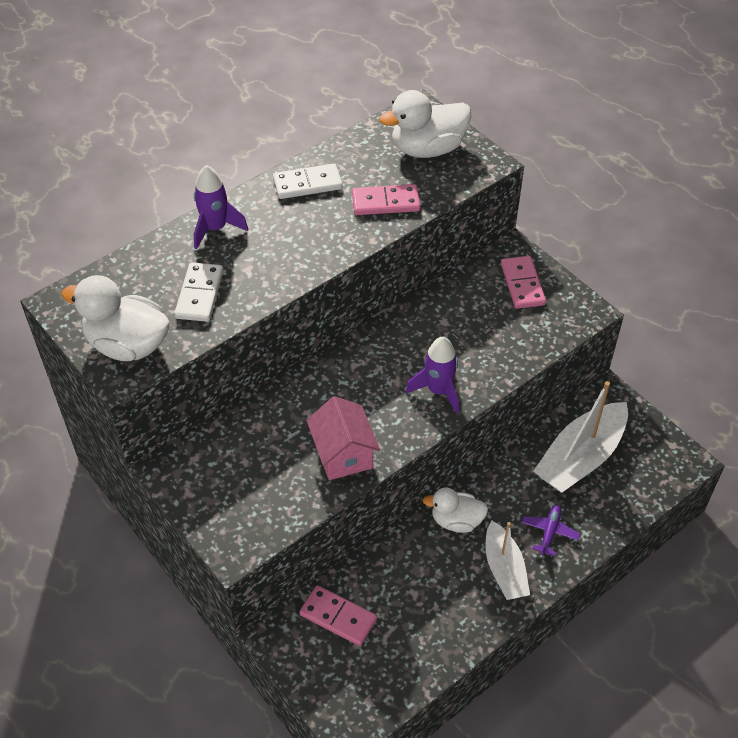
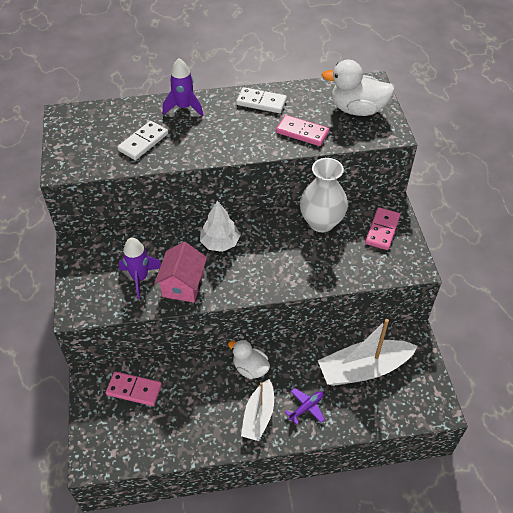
camera: 30 degrees right, 0 degrees up
(128, 345) = (79, 154): white duck -> none
(338, 617) = (134, 390): pink domino -> pink domino turned 45 degrees counterclockwise
(348, 383) = (220, 243): none -> white tree
(438, 391) = (273, 273): purple rocket -> purple rocket (140, 278)
(448, 305) = (321, 222): none -> white vase

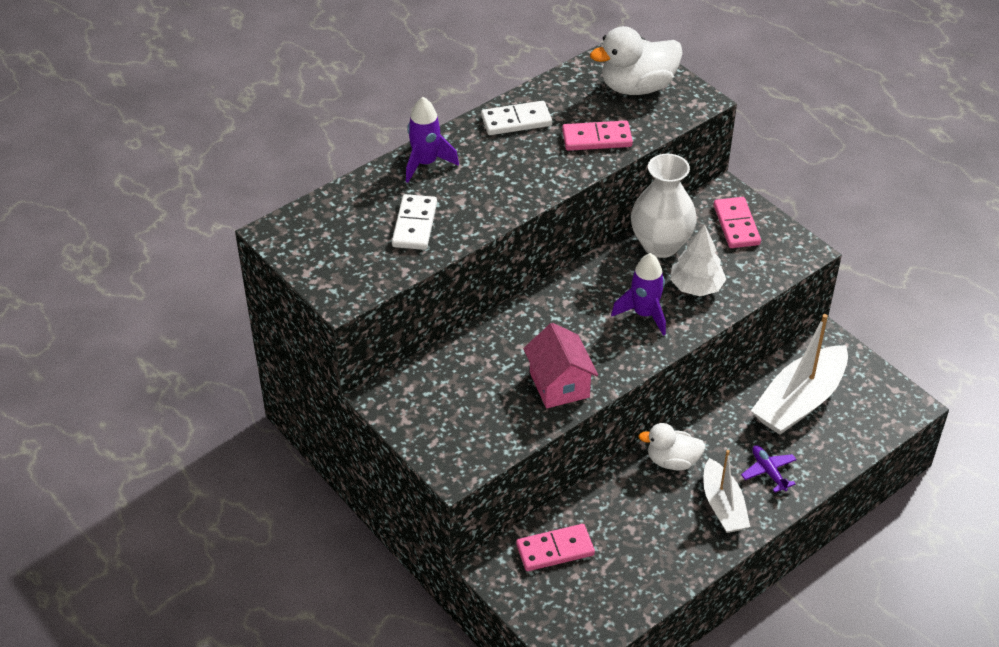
camera: 30 degrees left, 5 degrees down
(140, 278) = (500, 400): purple rocket -> purple rocket (644, 314)
(220, 243) = (561, 319): white tree -> white tree (696, 286)
(306, 407) = (768, 471): purple plane -> purple plane turned 45 degrees counterclockwise

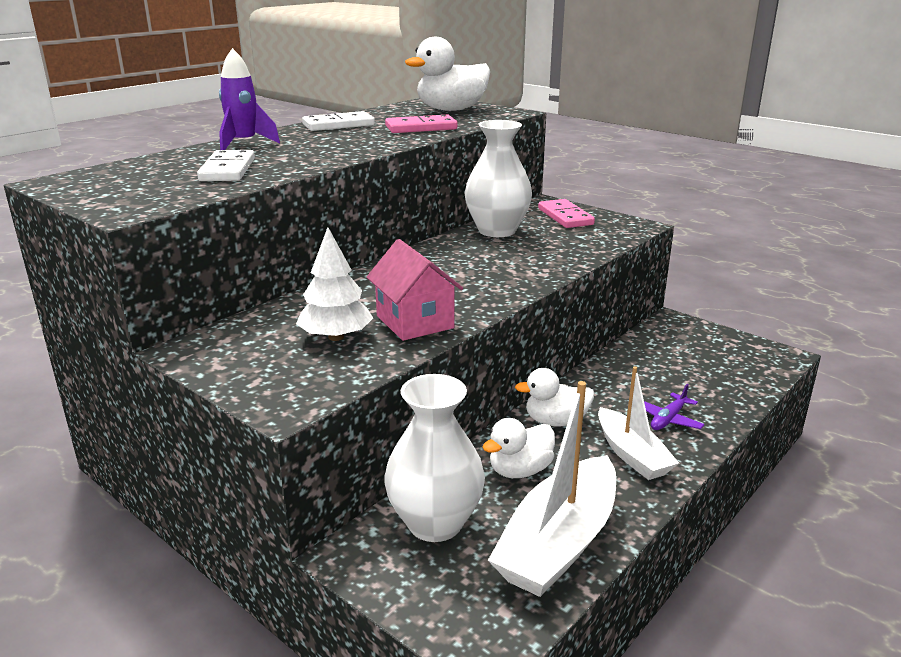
camera: 10 degrees left, 20 degrees down
(555, 550) = (435, 523): pink domino -> white vase
(629, 509) = (520, 470): none -> white duck
(644, 314) = (497, 269): purple rocket -> none
(696, 286) = (544, 250): white tree -> white tree (336, 337)
(768, 471) = (668, 419): purple plane -> purple plane turned 105 degrees counterclockwise
(799, 402) = (670, 363): white boat -> white boat (559, 543)

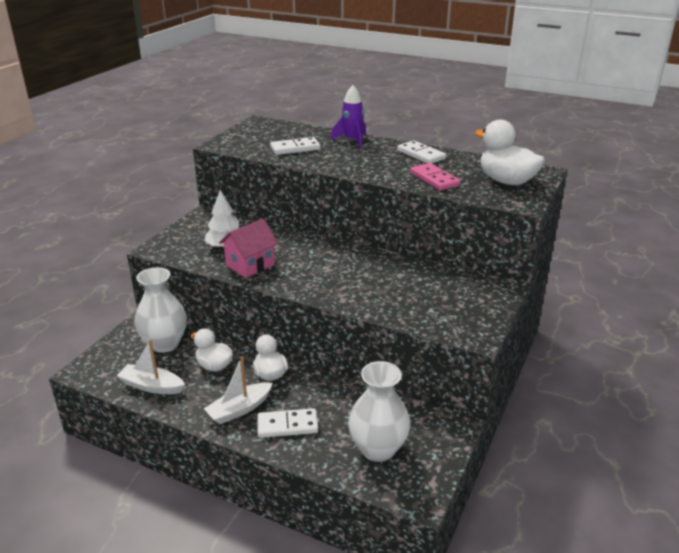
camera: 75 degrees right, 5 degrees up
(497, 231) = (417, 272): white vase -> white vase (378, 449)
(559, 543) = (152, 386): white boat -> white boat, size x0.63
(565, 217) = (472, 299): pink domino -> none
(668, 419) = (287, 425): purple plane -> white domino

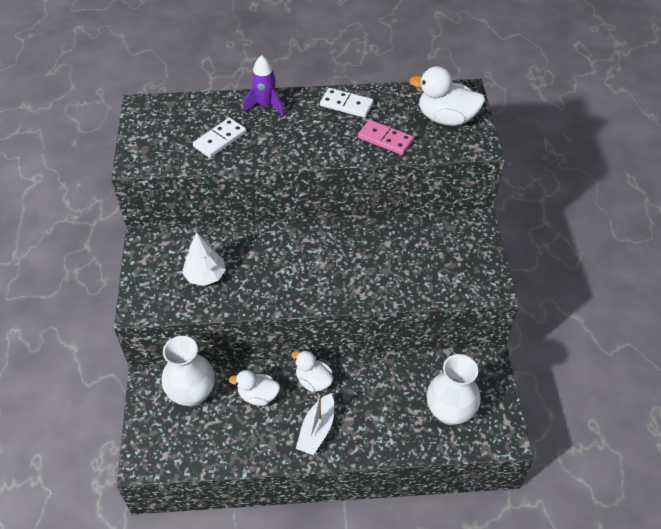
camera: 30 degrees left, 20 degrees up
(152, 386) = (222, 445): white boat -> none
(250, 265) = (249, 290): pink house -> none
(287, 425) = (367, 425): white domino -> none

